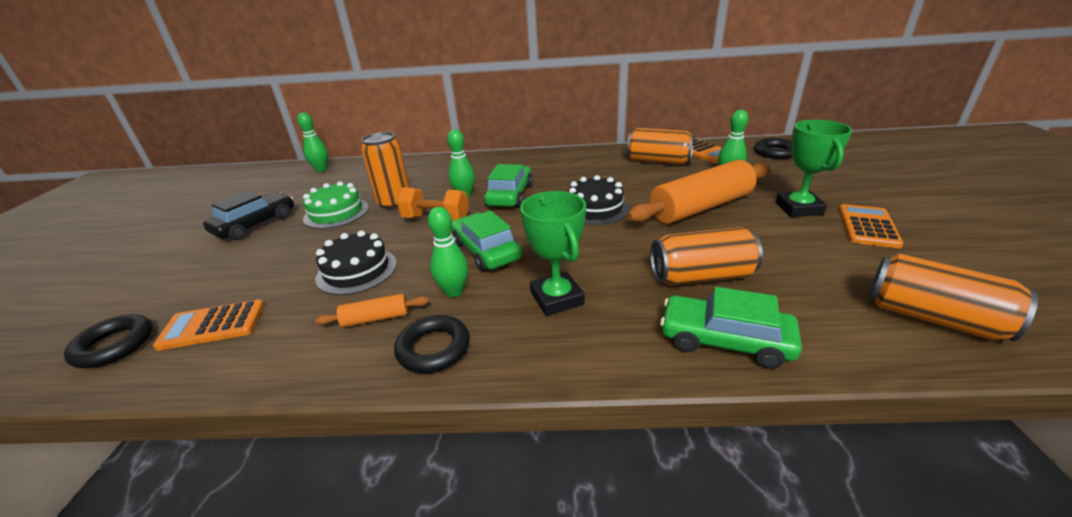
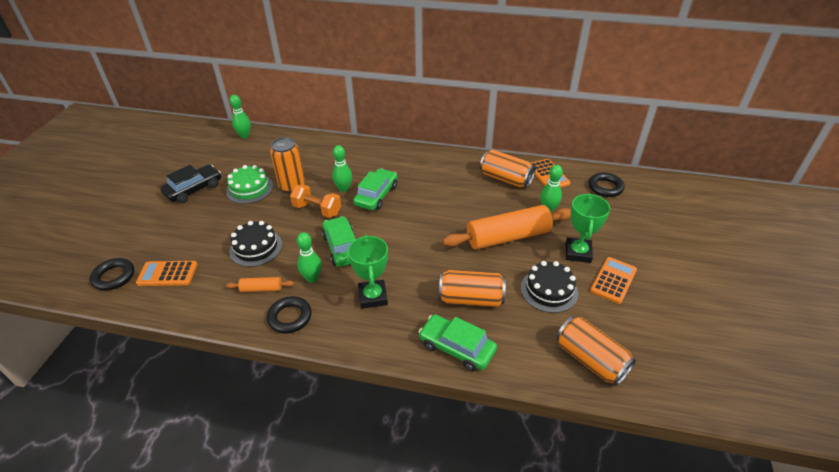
camera: 10 degrees right, 10 degrees up
(595, 208) = (432, 222): black cake -> black cake (549, 290)

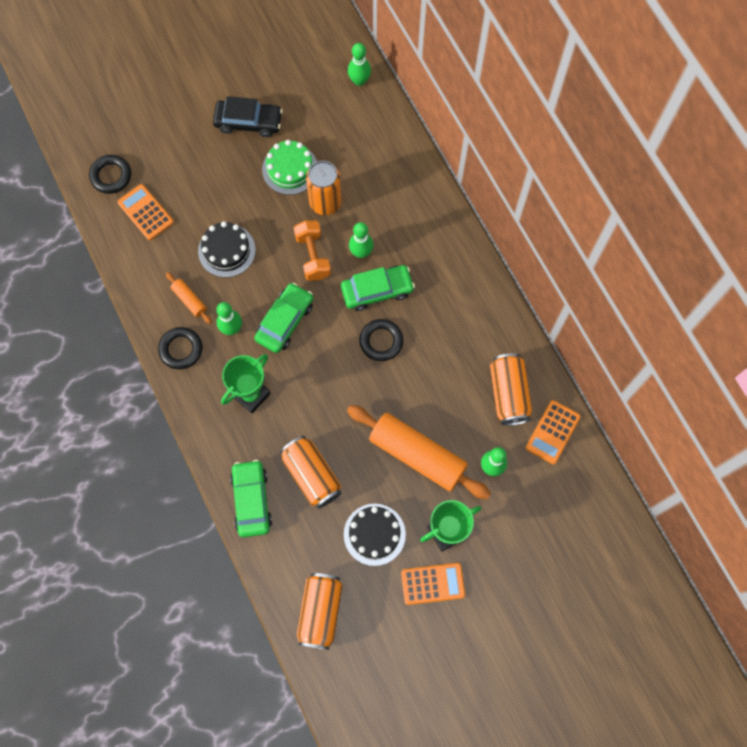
camera: 50 degrees right, 30 degrees up
(605, 187) = (579, 503): black ring -> black ring (381, 341)

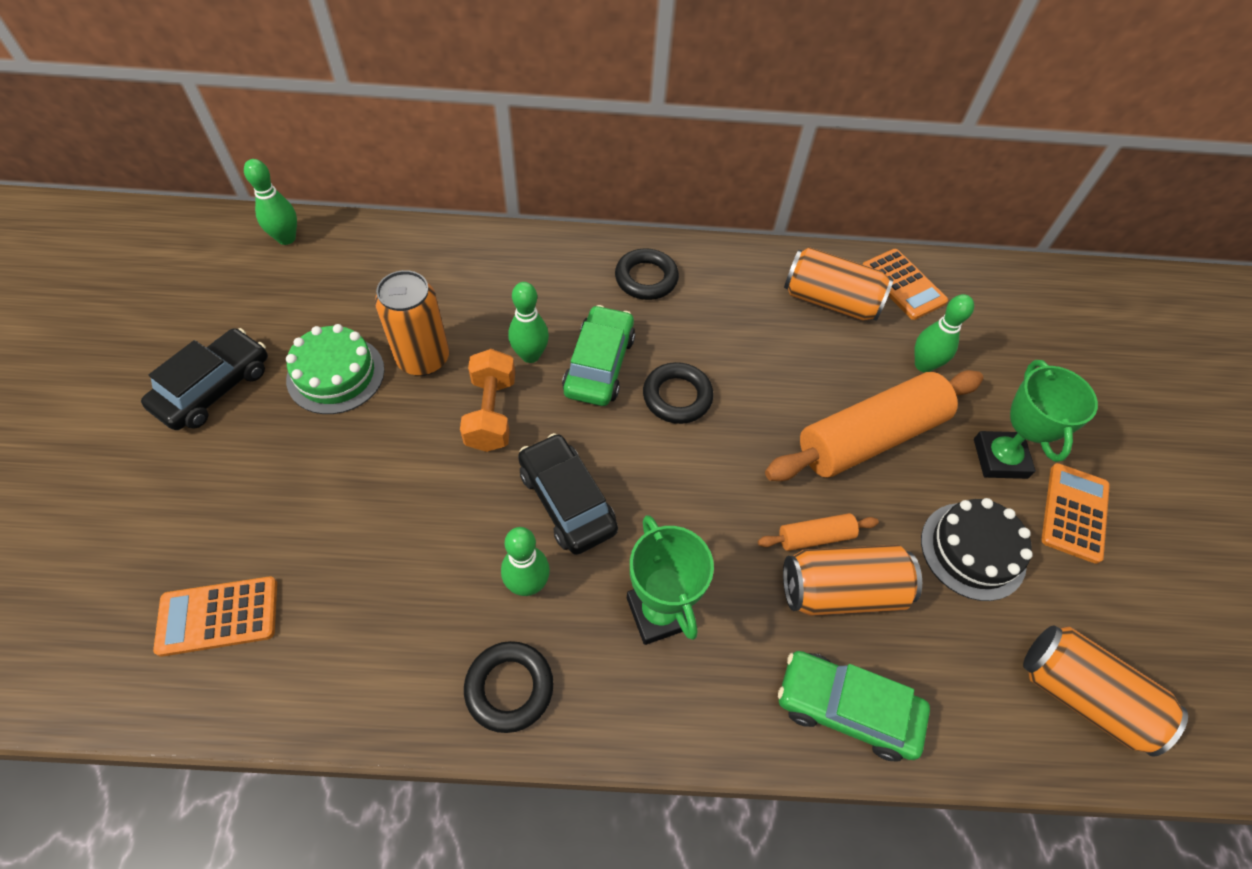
camera: 65 degrees left, 15 degrees down
(111, 176) = (98, 641): black ring -> black ring (646, 278)
(189, 300) = (431, 625): orange rolling pin -> orange rolling pin (815, 536)
(226, 250) = (391, 523): black cake -> none
(285, 321) = (567, 501): green car -> black car
(313, 256) = (491, 413): orange dumbbell -> orange dumbbell turned 75 degrees clockwise

